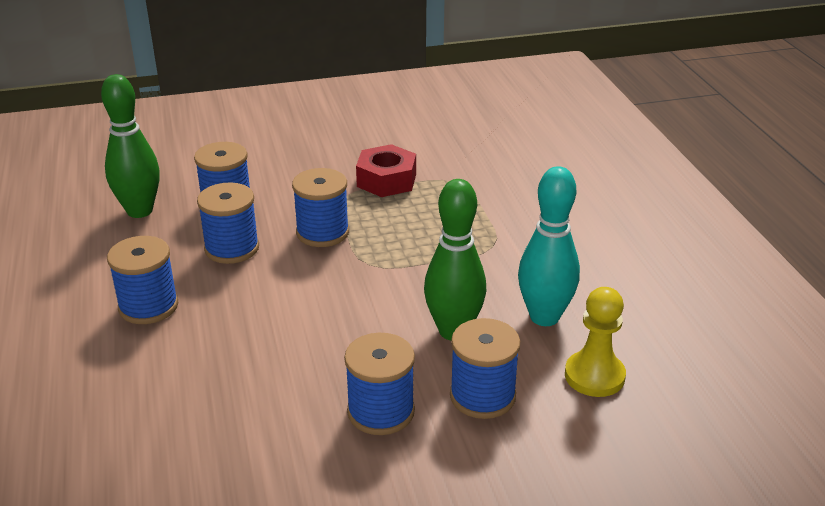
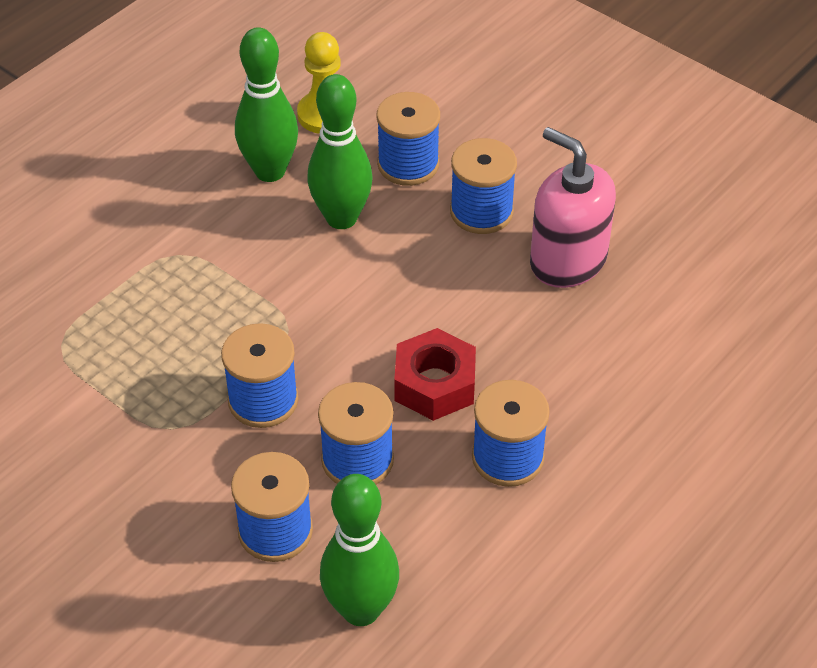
camera: 125 degrees left, 15 degrees up
(270, 434) = (567, 260): none -> pink soap dispenser
(386, 180) = (105, 408): red nut -> red nut (434, 384)
(544, 317) = (270, 171): turquoise bowling pin -> green bowling pin

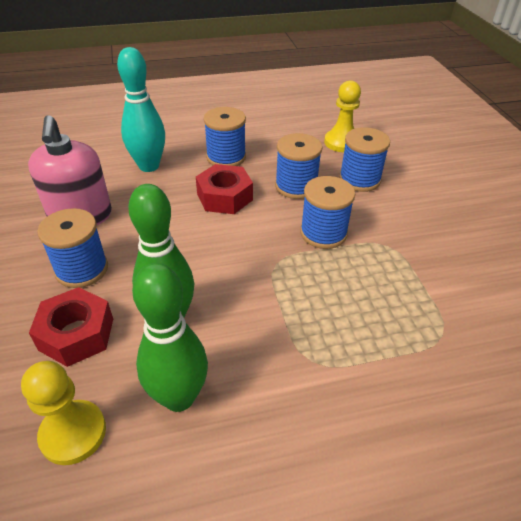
camera: 145 degrees left, 5 degrees down
(361, 609) = (341, 142): green bowling pin -> yellow pawn
(408, 164) = (76, 334): blue spool -> red nut
(591, 375) = (149, 166): none -> turquoise bowling pin

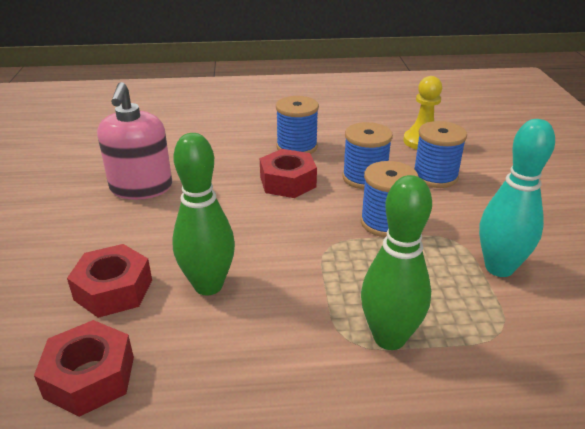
camera: 10 degrees right, 10 degrees down
(73, 433) = (90, 377): yellow pawn -> red nut
(82, 269) = (131, 234): blue spool -> none
(149, 166) = (217, 150): turquoise bowling pin -> turquoise bowling pin (499, 268)
(179, 397) = (202, 357): green bowling pin -> green bowling pin (389, 338)

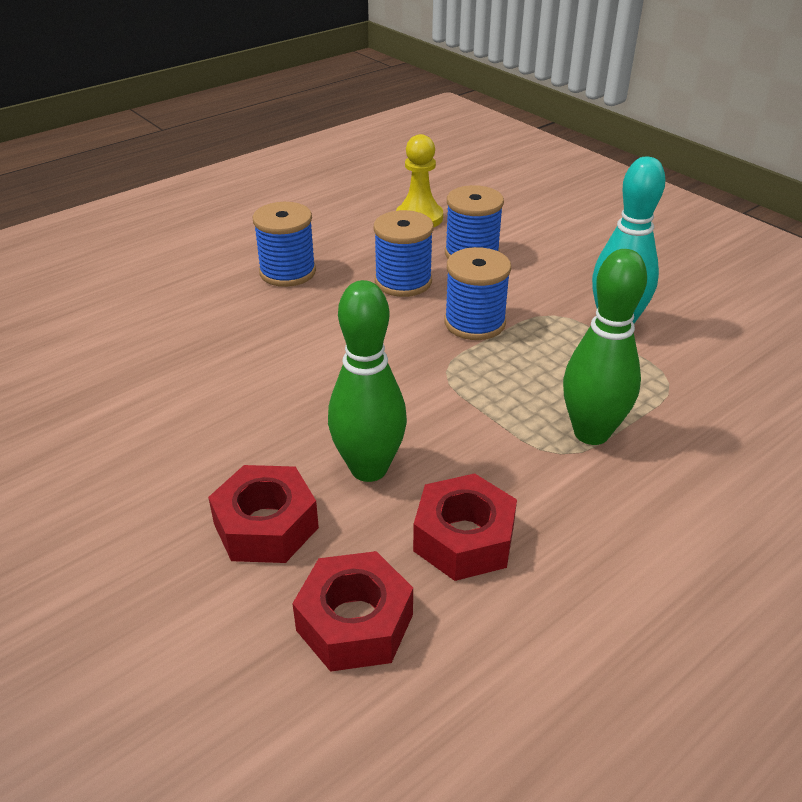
camera: 35 degrees left, 5 degrees up
(141, 188) = (147, 396): pink soap dispenser -> none
(288, 182) = (324, 318): red nut -> red nut (464, 538)

